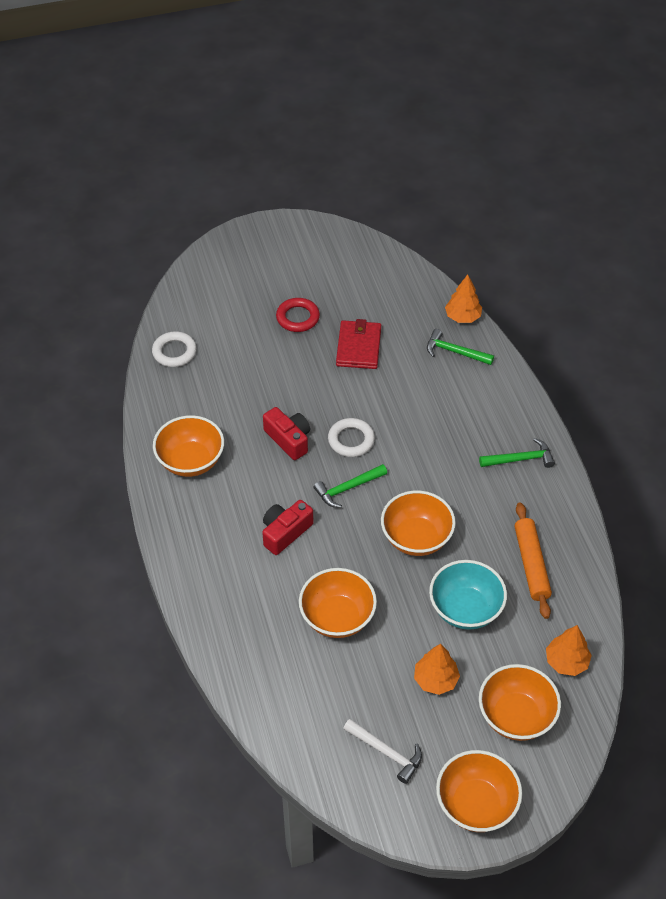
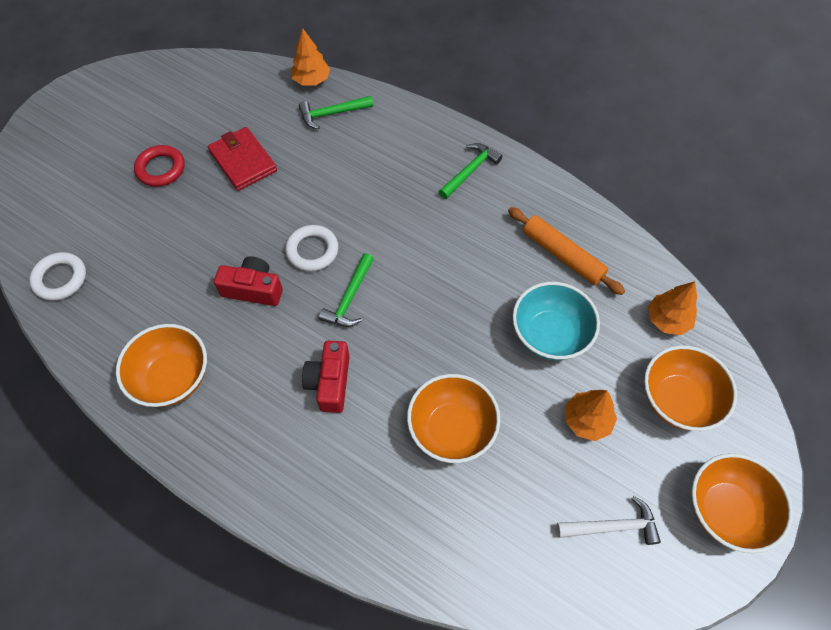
camera: 40 degrees left, 10 degrees up
(416, 538) = (451, 301): orange bowl -> none

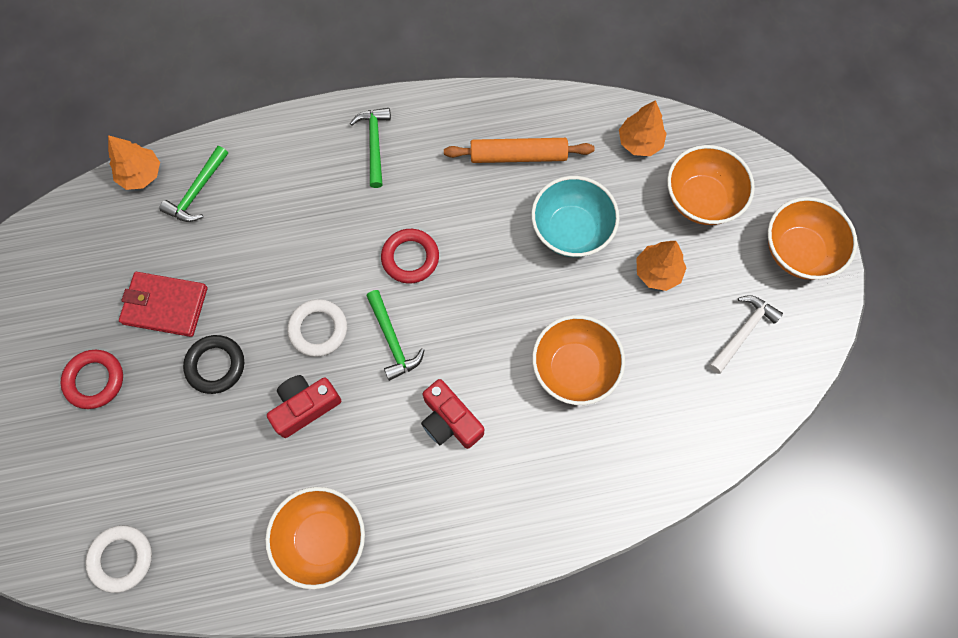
camera: 45 degrees left, 10 degrees up
(231, 218) = (215, 365): none -> black ring
(417, 258) = (410, 258): none -> red ring

